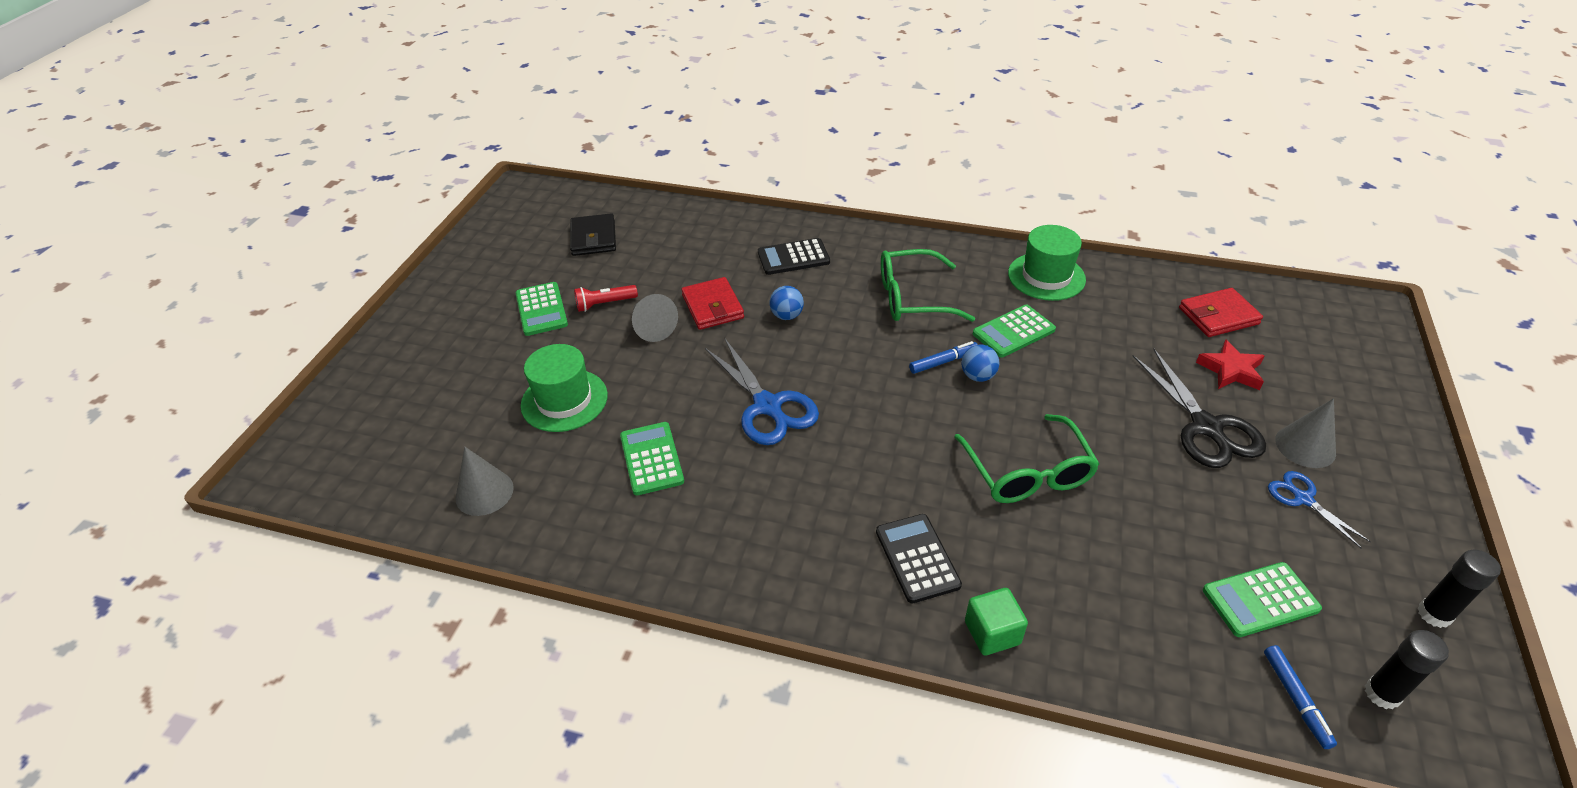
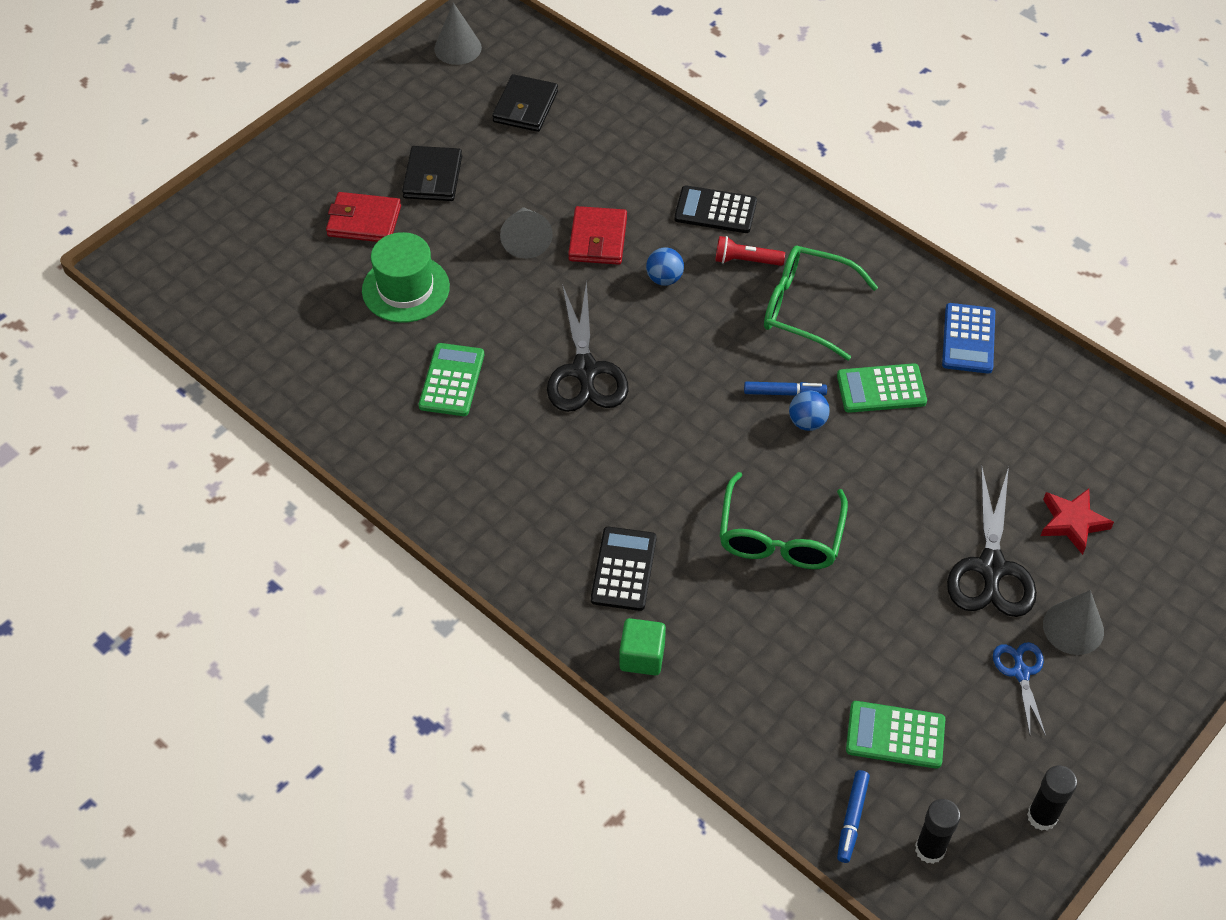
camera: 25 degrees right, 10 degrees up
(484, 492) = (296, 353): grey cone -> grey cone (457, 48)
(541, 309) = (432, 177): green calculator -> black wallet
(604, 304) = (495, 194): red flashlight -> red flashlight (746, 260)
(767, 406) = (585, 370): blue scissors -> black scissors
(1046, 276) = (968, 339): green hat -> blue calculator
(1218, 316) = (1116, 459): red wallet -> red wallet (364, 221)

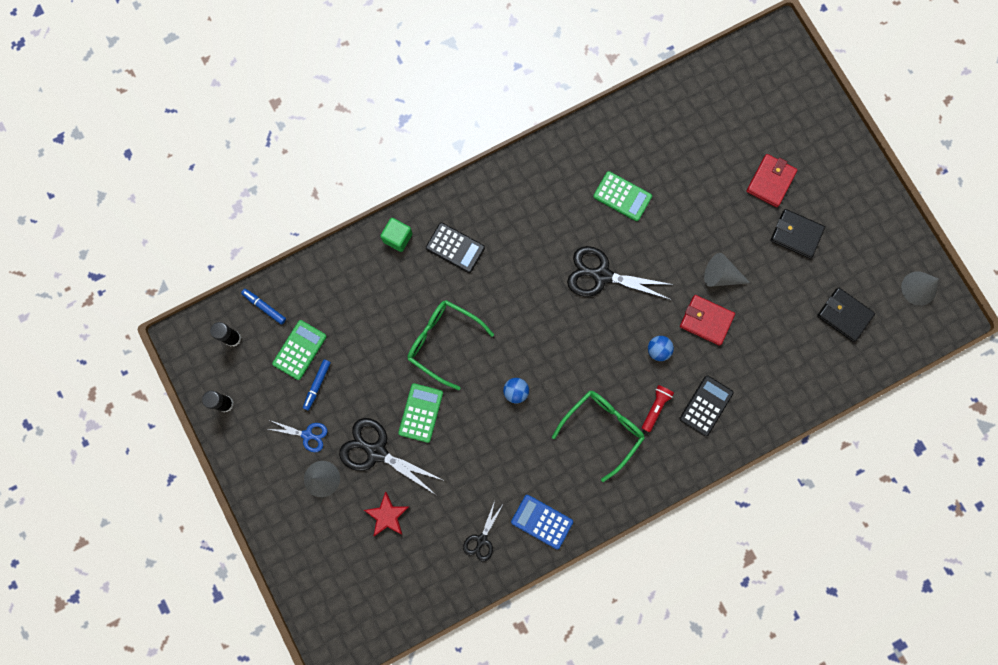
camera: 110 degrees right, 25 degrees up
(405, 289) = (704, 190): green hat -> none
(784, 393) = (542, 387): blue marker -> blue marker (317, 385)
(881, 389) = (523, 447): green calculator -> green calculator (421, 413)
(1034, 398) = (481, 539): none -> black scissors

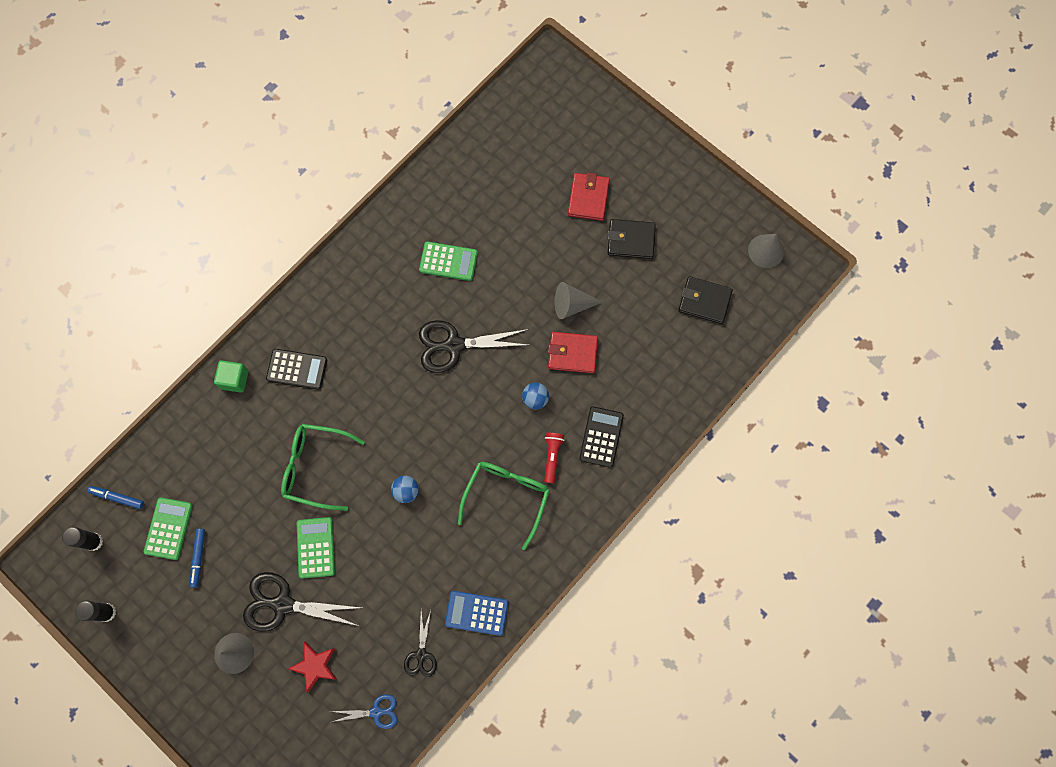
camera: 20 degrees left, 5 degrees down
(307, 435) = (204, 613): blue scissors -> blue scissors (376, 712)

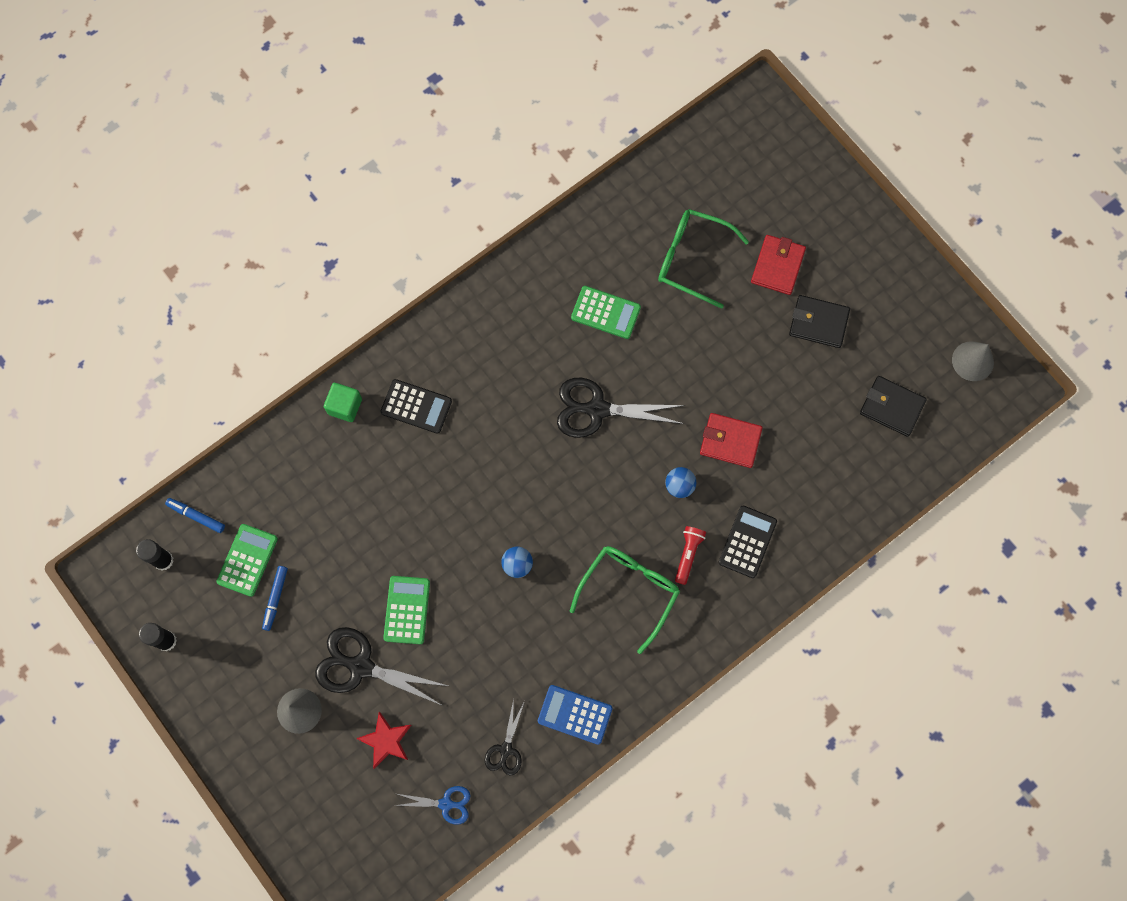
camera: 10 degrees right, 0 degrees up
(315, 467) = (419, 520): green glasses -> green glasses (692, 259)
(572, 305) = (738, 386): grey cone -> none

